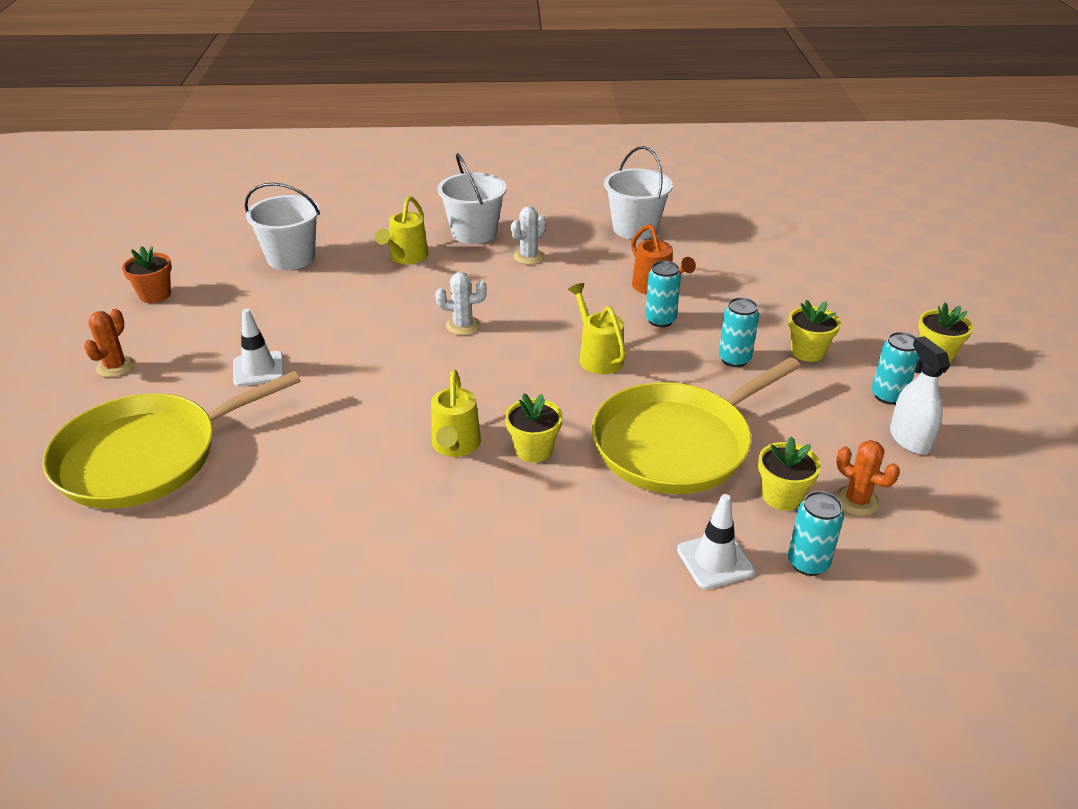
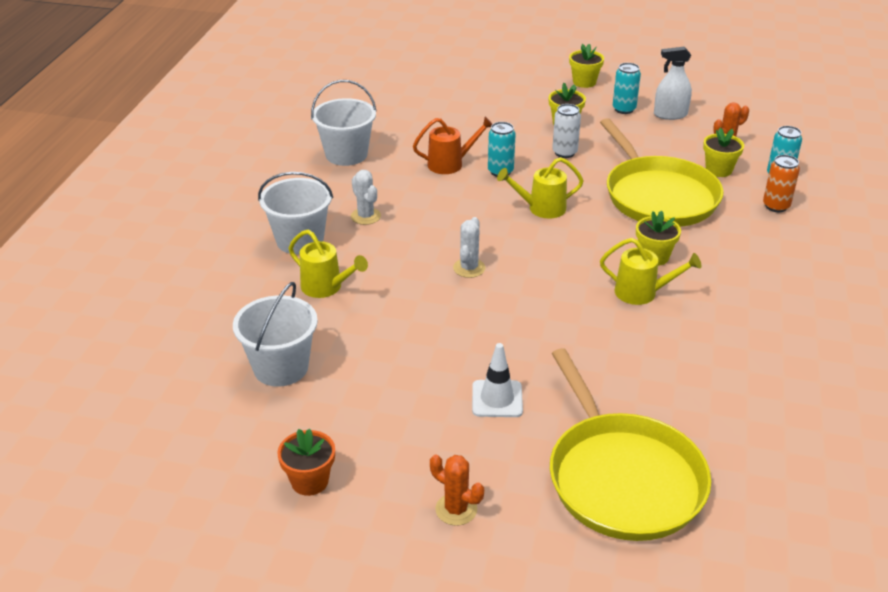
camera: 75 degrees left, 0 degrees up
(715, 560) = (776, 206): white traffic cone -> orange can
(734, 359) = (564, 153): turquoise can -> white can

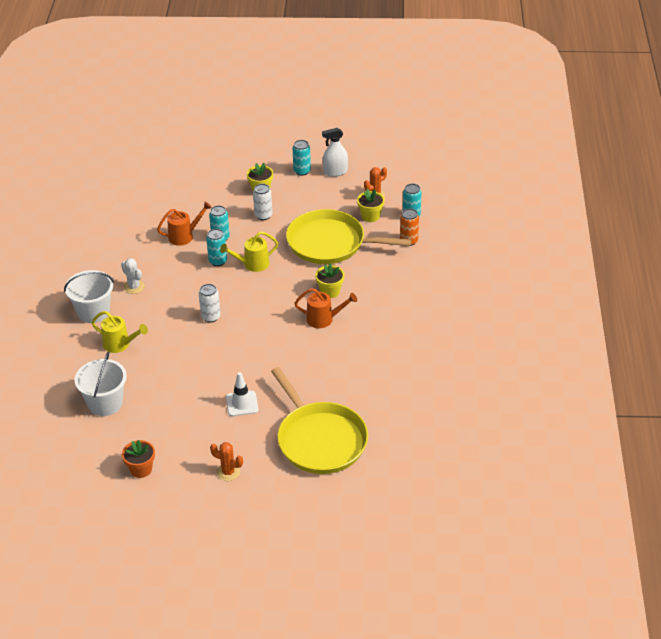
camera: 10 degrees left, 5 degrees up
(346, 154) = (108, 238): white bucket -> none
(469, 268) = (211, 317): white cactus -> white can
(492, 199) = (218, 261): none -> turquoise can
(584, 82) = (271, 149): yellow flower pot -> none
(642, 293) = (324, 319): yellow watering can -> orange watering can
(658, 196) = (330, 243): yellow pan -> yellow pan turned 135 degrees clockwise

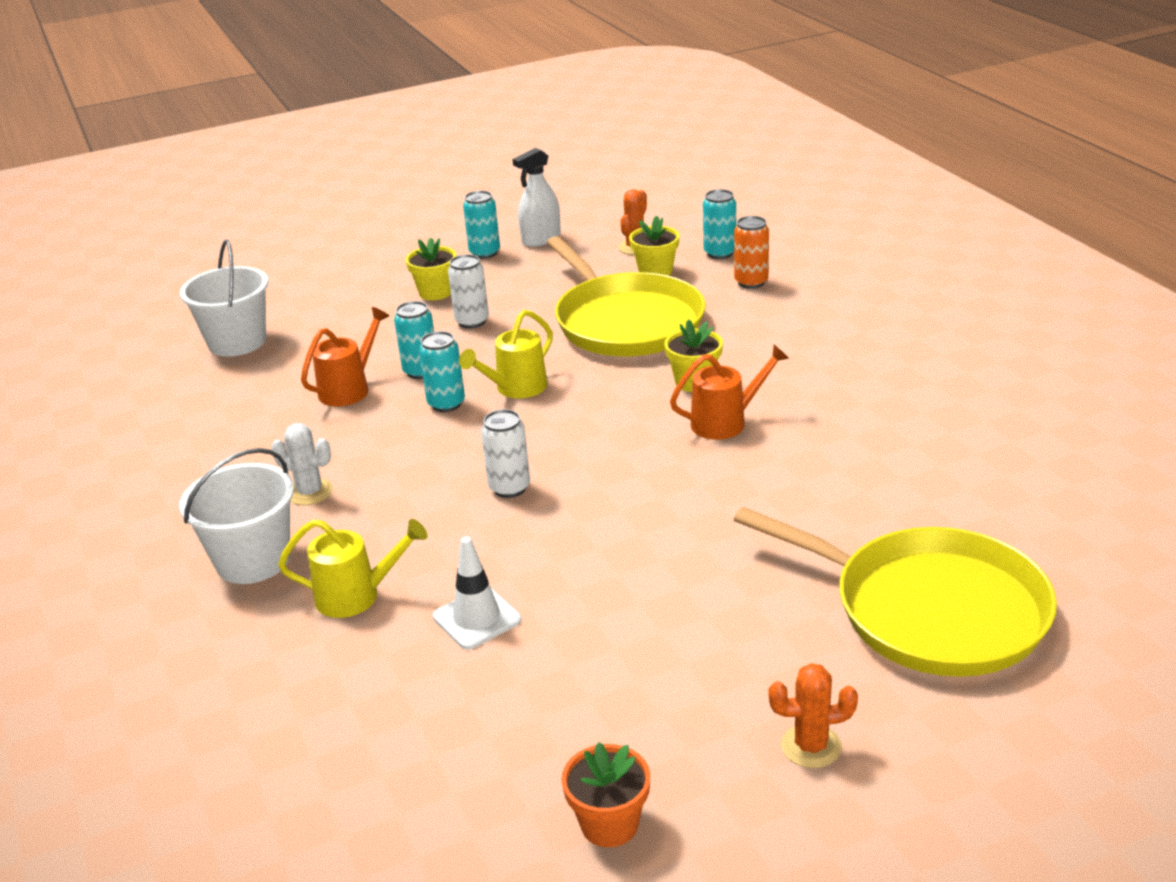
camera: 25 degrees left, 10 degrees down
(105, 403) = (410, 718): white bucket -> white bucket (237, 342)
(242, 403) = (710, 606): white traffic cone -> white traffic cone (477, 618)
(330, 243) = (625, 322): yellow pan -> yellow pan turned 105 degrees counterclockwise

